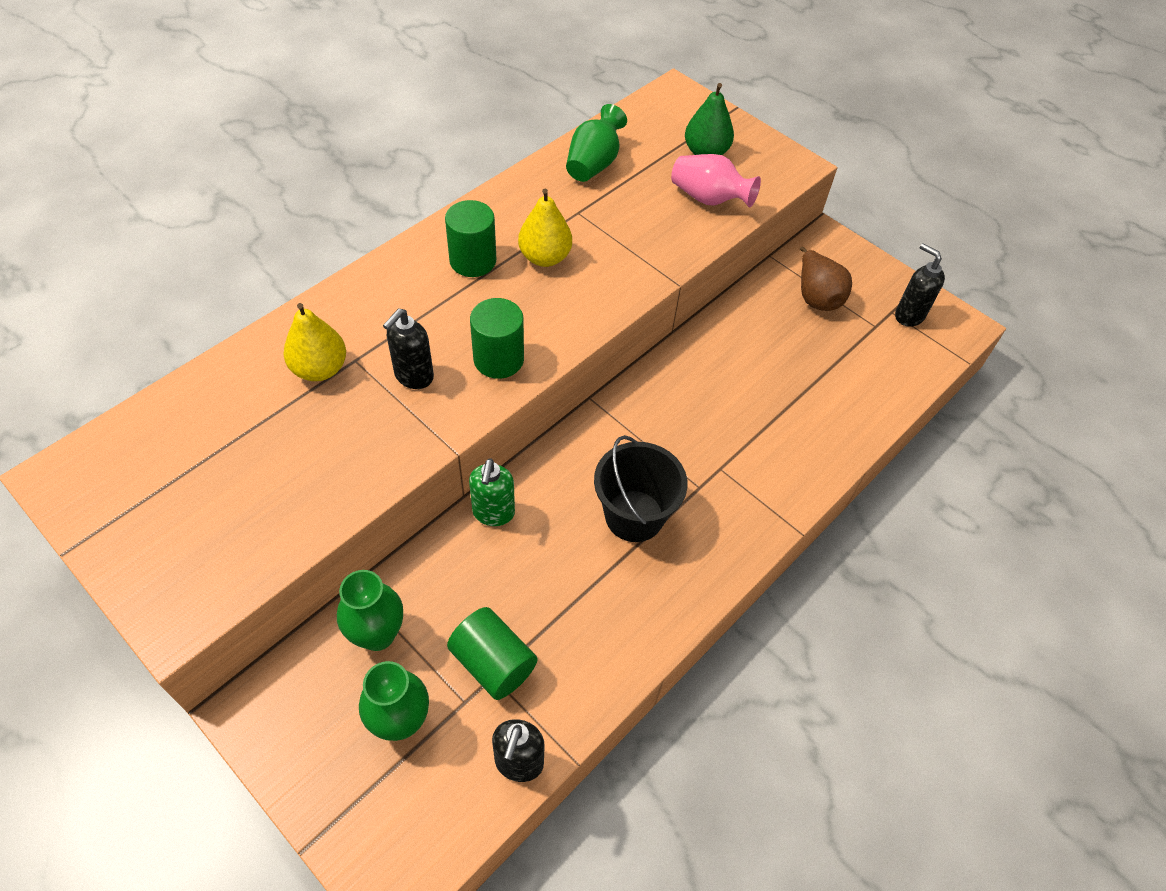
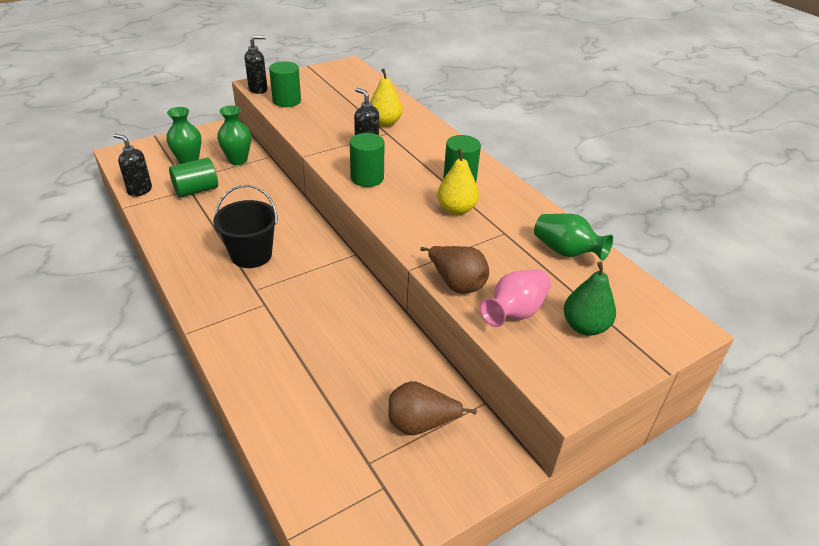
camera: 105 degrees right, 15 degrees down
(252, 539) = (287, 101): none -> green cylinder
(493, 513) = (286, 202): green soap dispenser -> none
(686, 244) = (456, 283): none -> brown pear
(909, 315) = (374, 502): black soap dispenser -> black soap dispenser (258, 89)

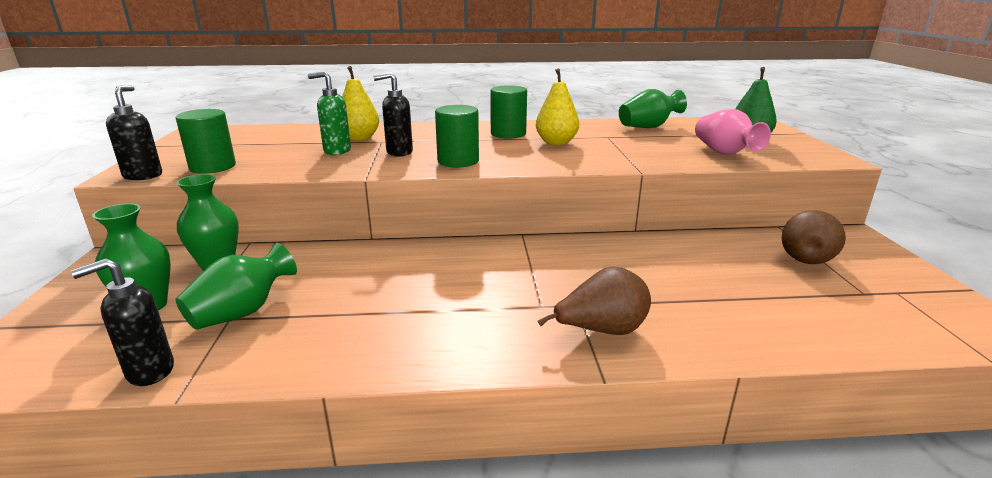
camera: 60 degrees left, 15 degrees down
(196, 190) = (242, 312): green cylinder -> green vase
(251, 255) = (463, 295): black bucket -> none
(349, 126) = (336, 151): none -> green soap dispenser
(456, 283) = (674, 161): brown pear -> brown pear (601, 331)

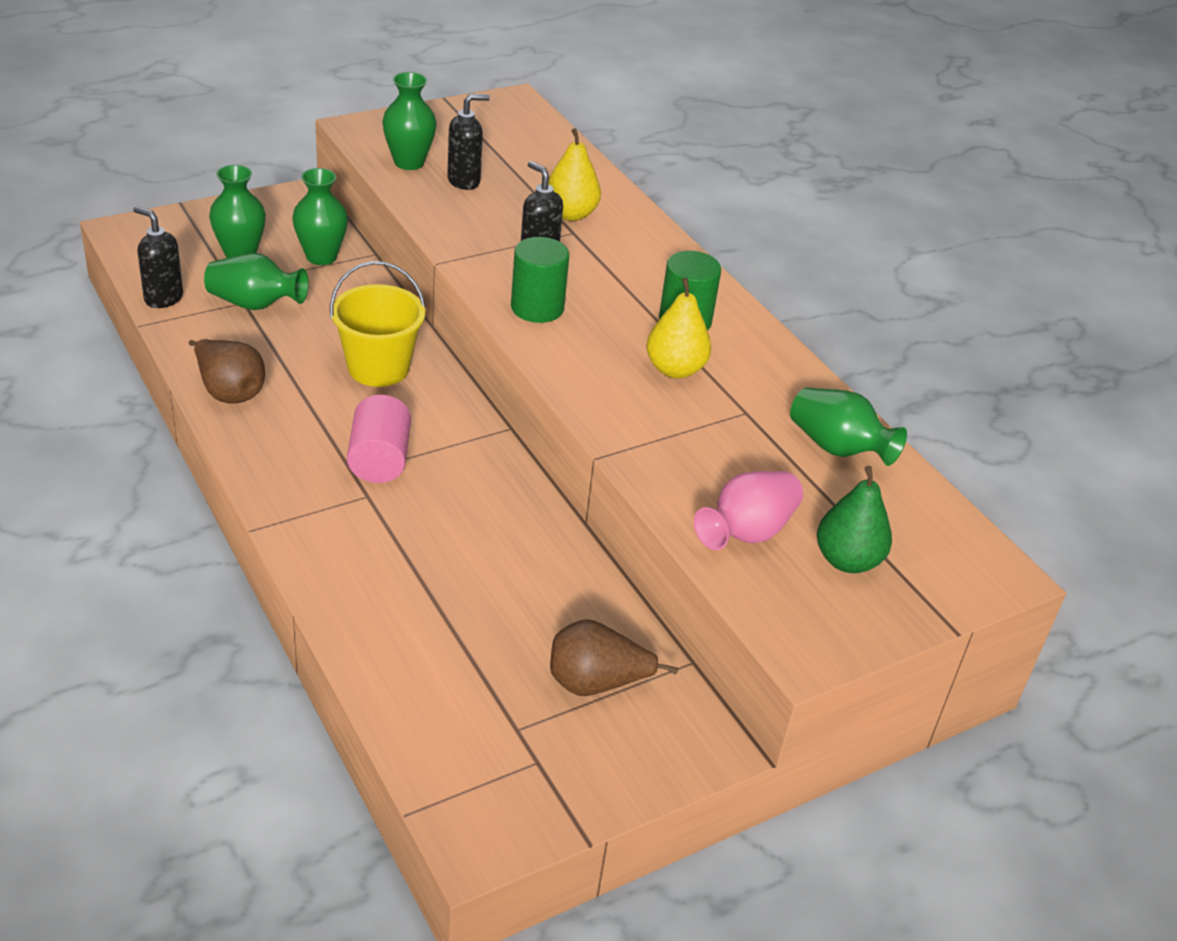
camera: 60 degrees right, 15 degrees up
(143, 176) = (361, 138): black soap dispenser -> black soap dispenser (464, 181)
(212, 167) = (409, 162): green cylinder -> green vase
(336, 151) = (511, 215): green soap dispenser -> none
(406, 268) = (378, 368): none -> yellow bucket
(530, 290) = (379, 460): none -> pink cylinder
(601, 331) = (327, 519): brown pear -> brown pear (229, 391)

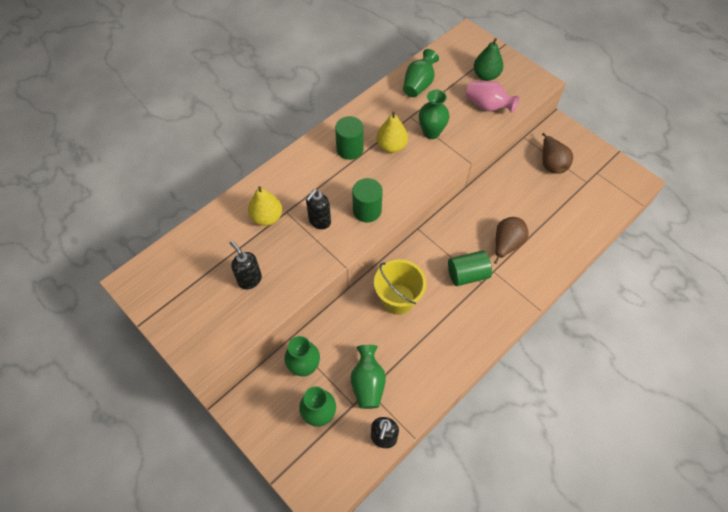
camera: 100 degrees left, 20 degrees up
(229, 391) = (450, 362): brown pear -> brown pear (506, 244)
(379, 460) = (467, 274): pink cylinder -> green cylinder
(409, 162) = (237, 317): green vase -> green vase (431, 132)

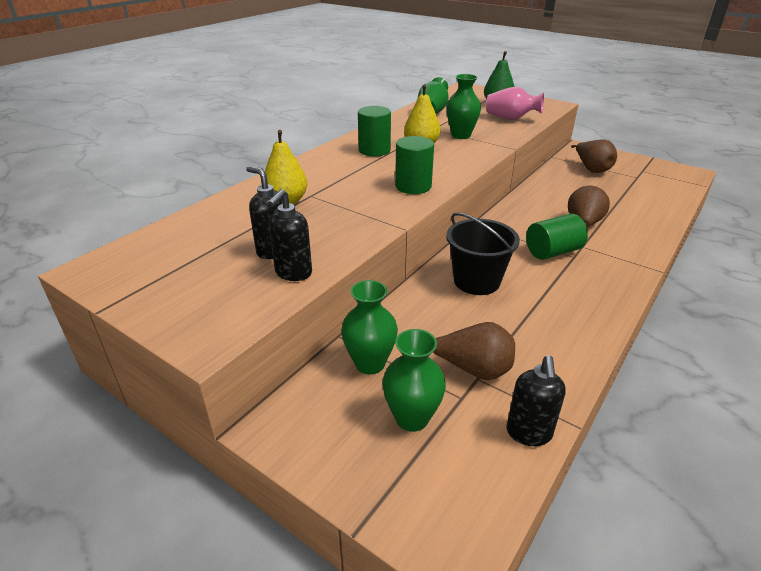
camera: 10 degrees left, 25 degrees down
(319, 221) = (356, 198): black soap dispenser -> black soap dispenser (293, 273)
(368, 383) = (473, 369): green vase -> brown pear
(398, 299) = (476, 281): yellow bucket -> black bucket

